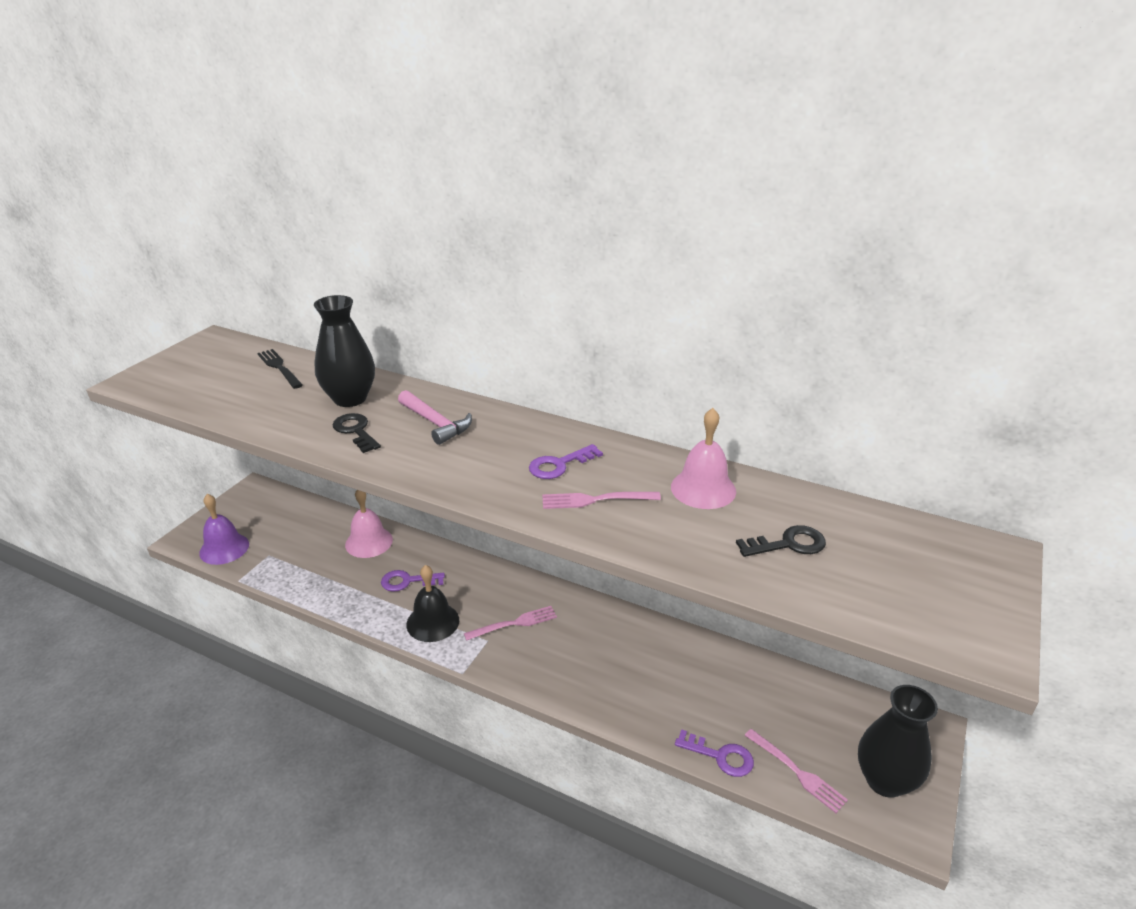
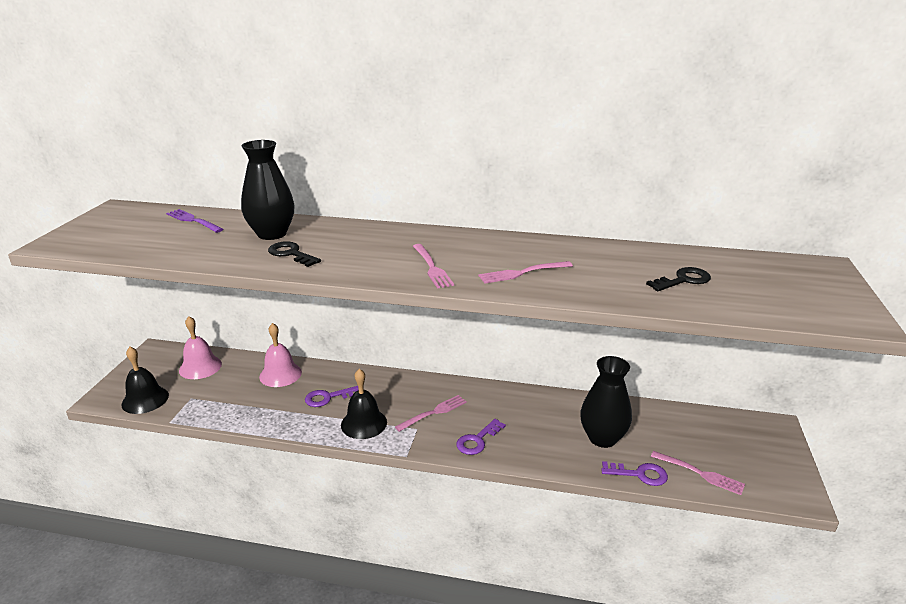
camera: 15 degrees left, 5 degrees down
(224, 548) = (145, 399): purple bell -> black bell
(279, 367) = (193, 221): black fork -> purple fork
(435, 423) = (358, 241): pink hammer -> none
(496, 475) = (432, 267): none -> pink fork
(559, 465) = (478, 255): purple key -> purple key (477, 440)
(703, 489) = (598, 256): pink bell -> pink bell (200, 367)
(885, 780) = (763, 466): black vase -> black vase (602, 438)

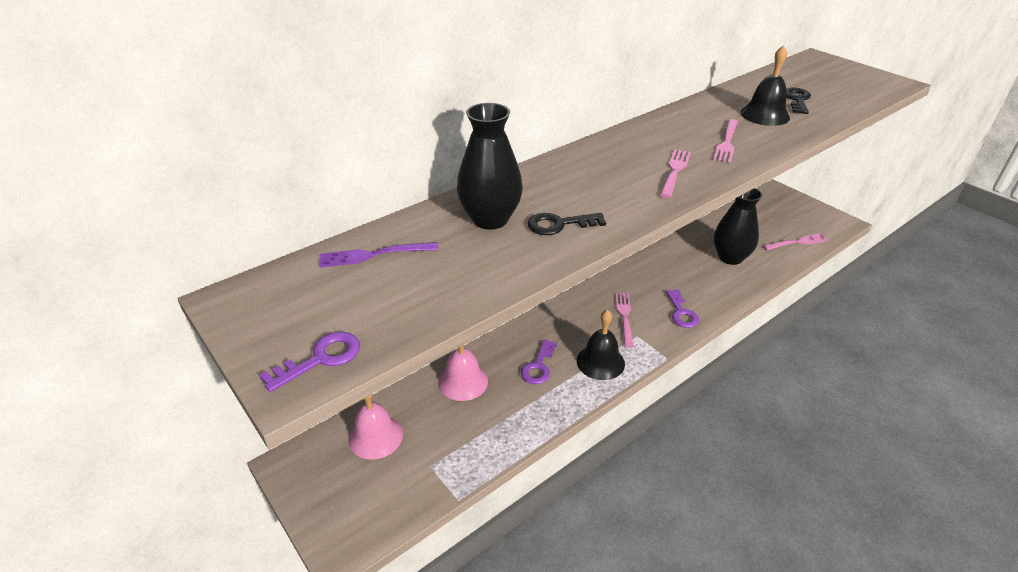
camera: 50 degrees left, 10 degrees up
(145, 399) = (389, 507): black bell -> black bell (765, 115)
(432, 267) = (675, 171): pink fork -> pink fork turned 90 degrees counterclockwise
(639, 474) = (780, 264): purple key -> purple key (320, 359)

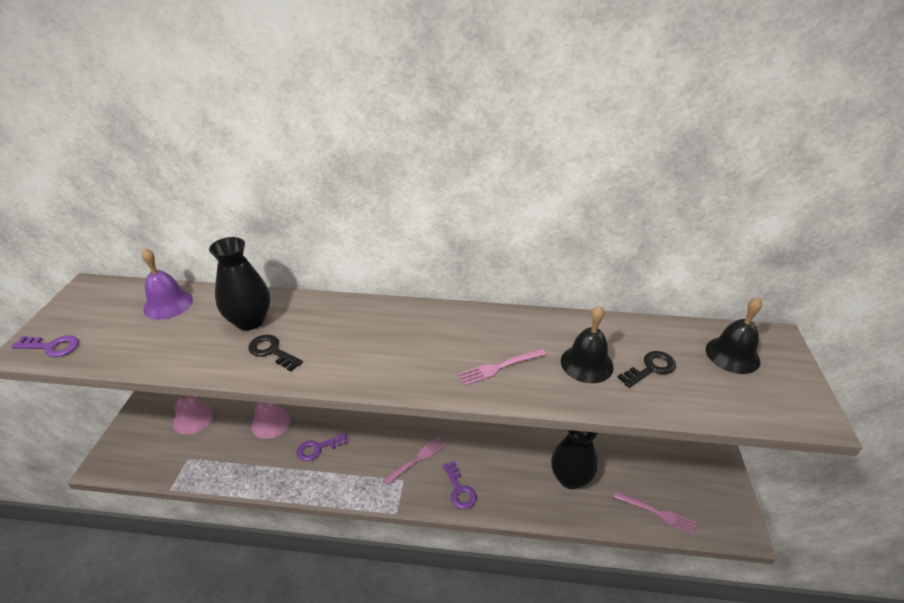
camera: 45 degrees right, 0 degrees up
(374, 255) = (168, 304): purple fork -> purple bell
(600, 362) = (354, 477): black bell -> black bell (732, 355)
(675, 171) = (412, 364): pink fork -> none
(681, 312) = (459, 489): purple key -> purple key turned 60 degrees counterclockwise

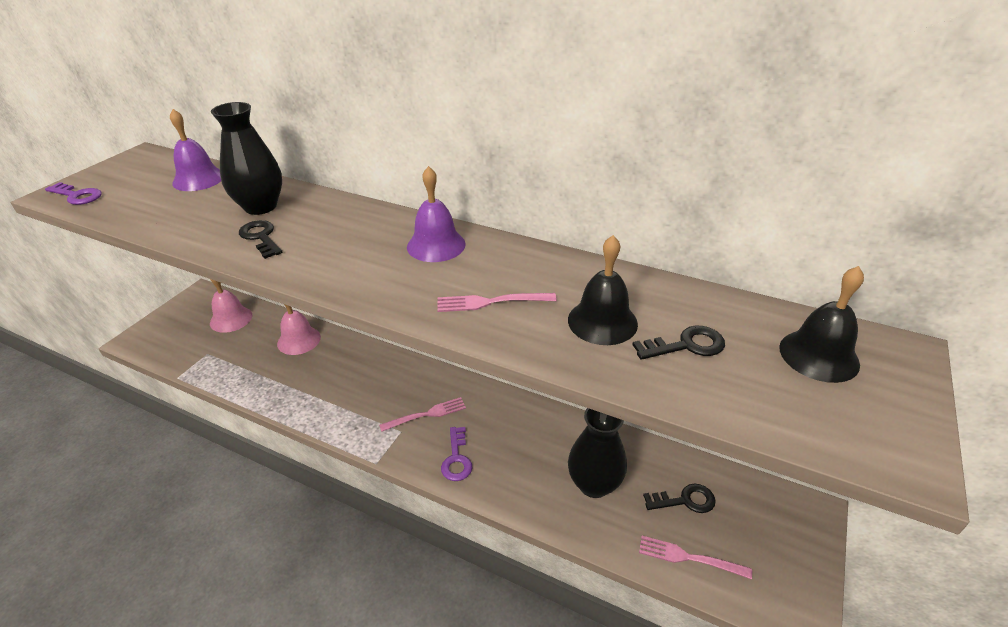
camera: 20 degrees right, 0 degrees up
(318, 448) = (331, 376): purple key -> none
(426, 326) = (436, 245): none -> purple bell
(636, 471) = (685, 500): none -> black key
(657, 513) = (689, 558): pink fork -> pink fork turned 150 degrees clockwise

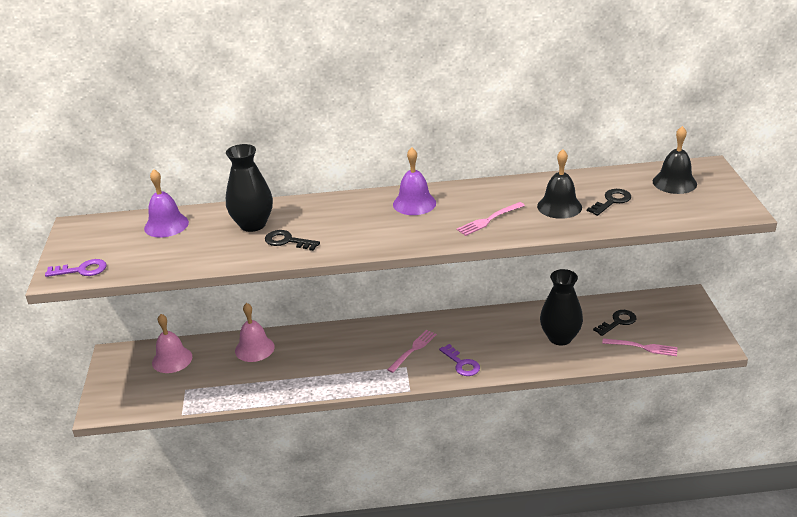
camera: 30 degrees left, 5 degrees down
(689, 558) = (642, 347): pink fork -> pink fork turned 150 degrees counterclockwise

